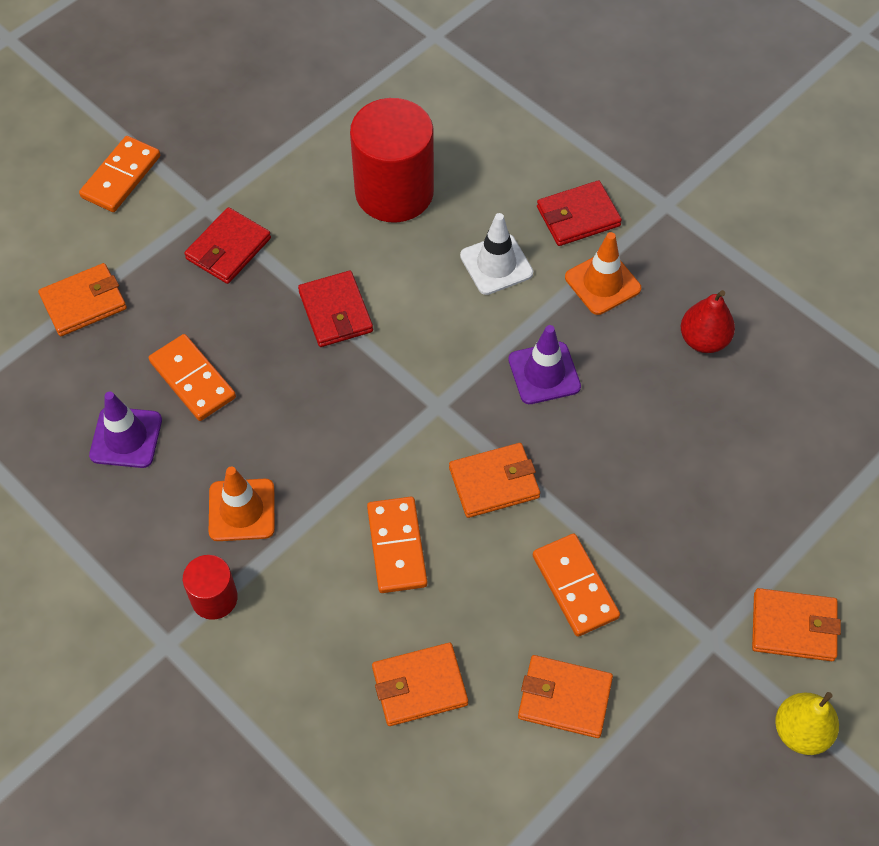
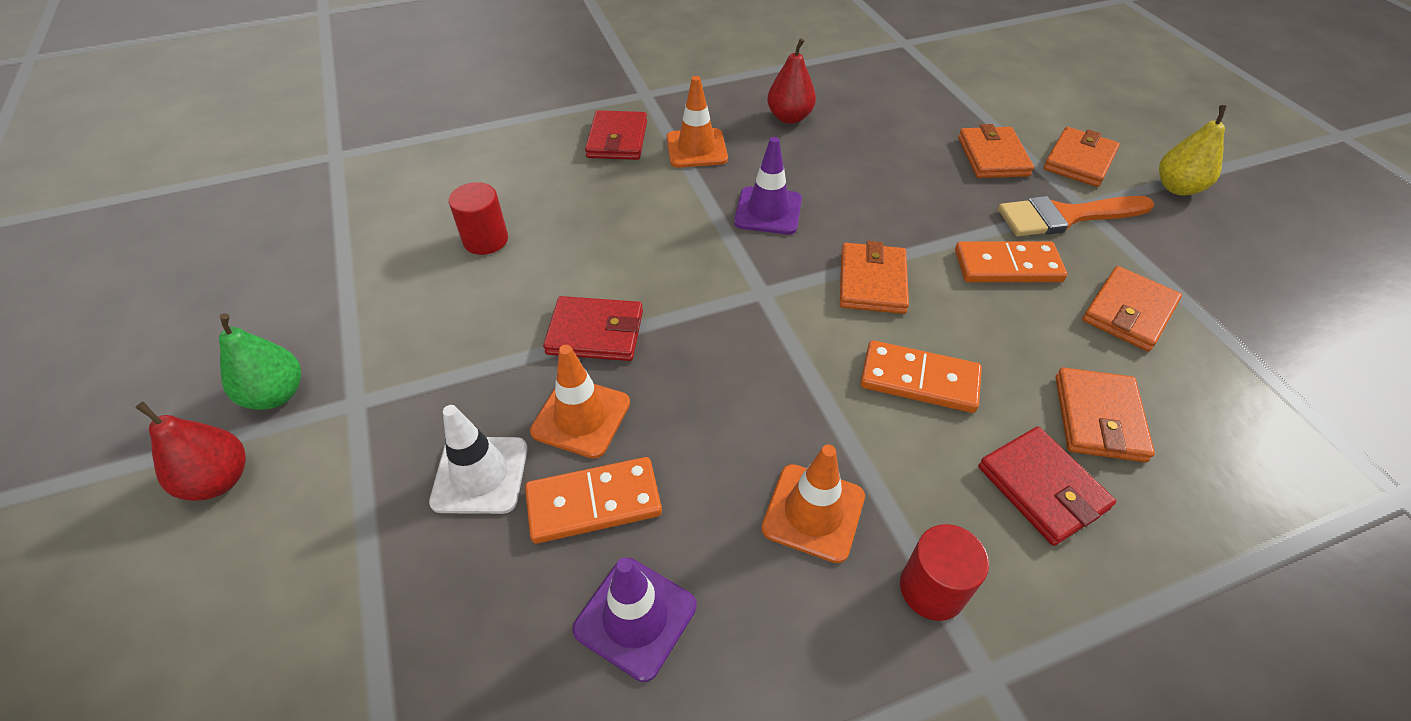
camera: 65 degrees left, 10 degrees down
(84, 302) = (376, 599): orange wallet -> orange wallet (992, 157)
(121, 177) = (219, 480): orange domino -> red pear
(192, 161) = (276, 394): none -> green pear
(228, 249) = (433, 400): red wallet -> red wallet (1042, 487)
(255, 340) = (581, 417): none -> orange traffic cone
(394, 192) = (485, 240): red cylinder -> red cylinder, size x0.50
(496, 264) = (628, 201): white traffic cone -> white traffic cone (480, 475)
(682, 626) = (1065, 216): none -> orange brush

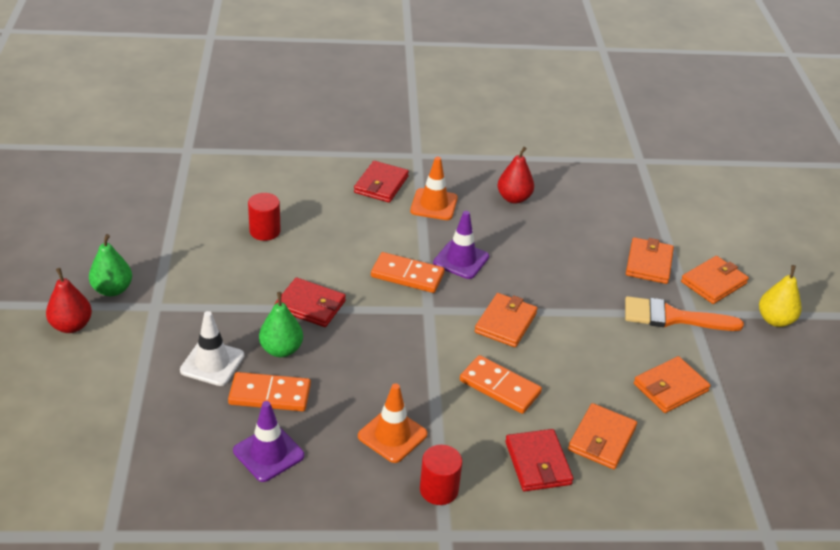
camera: 15 degrees right, 10 degrees down
(581, 417) = (281, 349): orange traffic cone -> green pear
(1007, 266) = (606, 338): orange domino -> orange domino (407, 275)

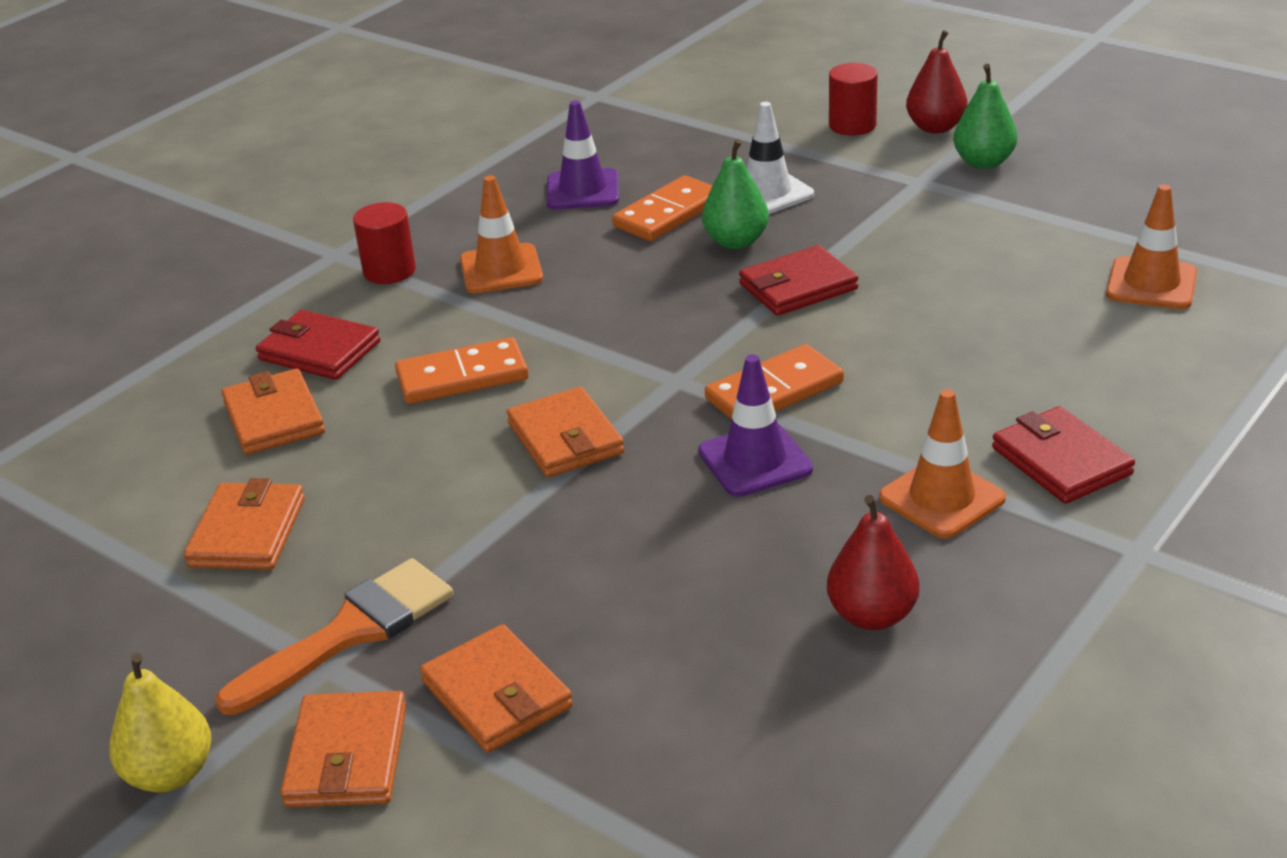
camera: 135 degrees right, 5 degrees down
(217, 198) = (1151, 284): none -> orange traffic cone
(265, 231) = (1016, 300): red cylinder -> red cylinder (852, 125)

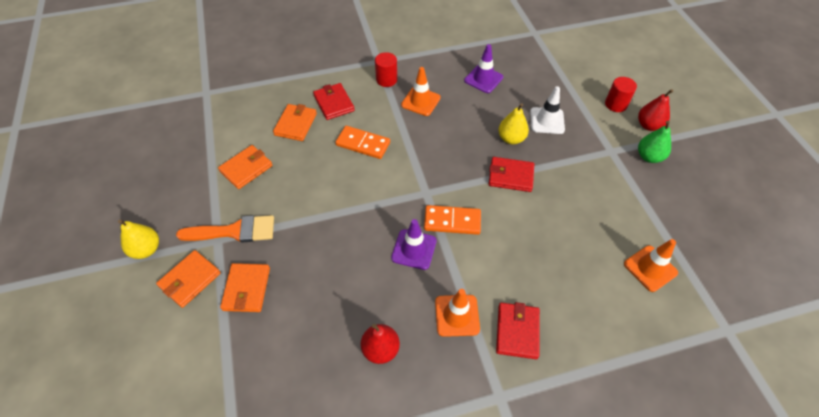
camera: 35 degrees right, 20 degrees up
(565, 438) = (366, 194): orange wallet -> none
(668, 213) = (501, 109): orange domino -> none
(736, 241) = (511, 139): green pear -> yellow pear

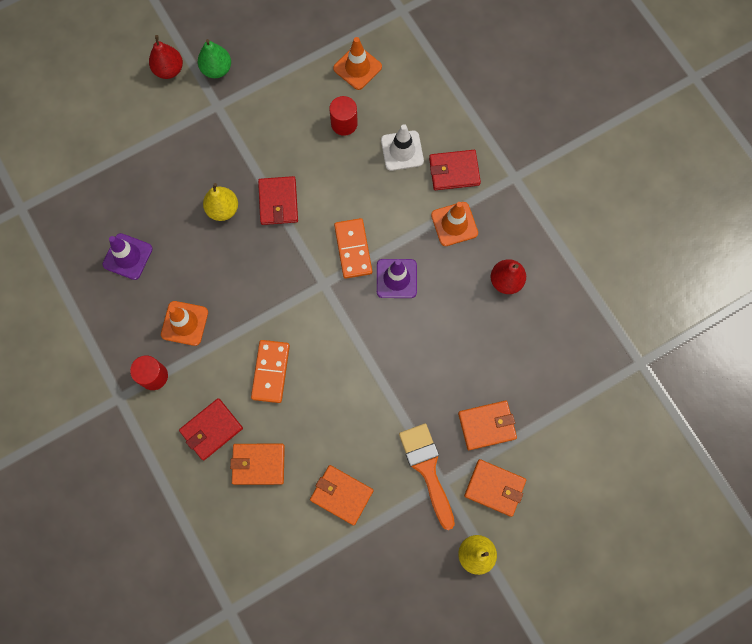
camera: 105 degrees left, 20 degrees up
(547, 121) = (185, 175): white traffic cone -> white traffic cone (402, 150)
(615, 104) = (141, 104): red cylinder -> red cylinder (344, 123)

